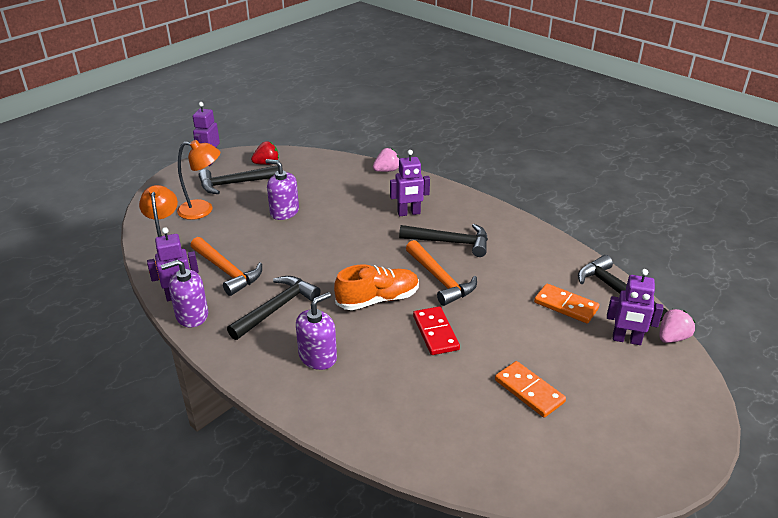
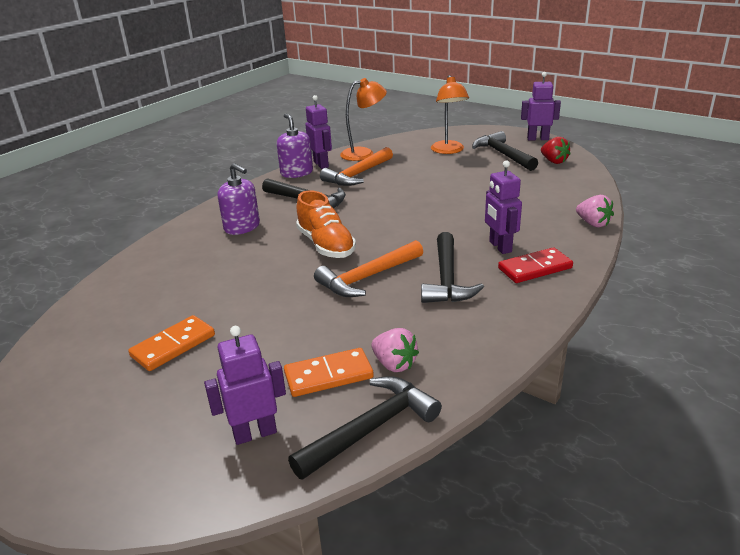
camera: 85 degrees right, 5 degrees down
(284, 212) = (464, 182): purple soap dispenser -> none
(435, 333) = (273, 281): red domino -> red domino (535, 268)
(566, 305) = (328, 375): orange domino -> orange domino turned 45 degrees clockwise
(626, 340) = (255, 433): purple robot -> purple robot turned 60 degrees clockwise
(672, 338) = (257, 488): pink strawberry -> pink strawberry (394, 364)

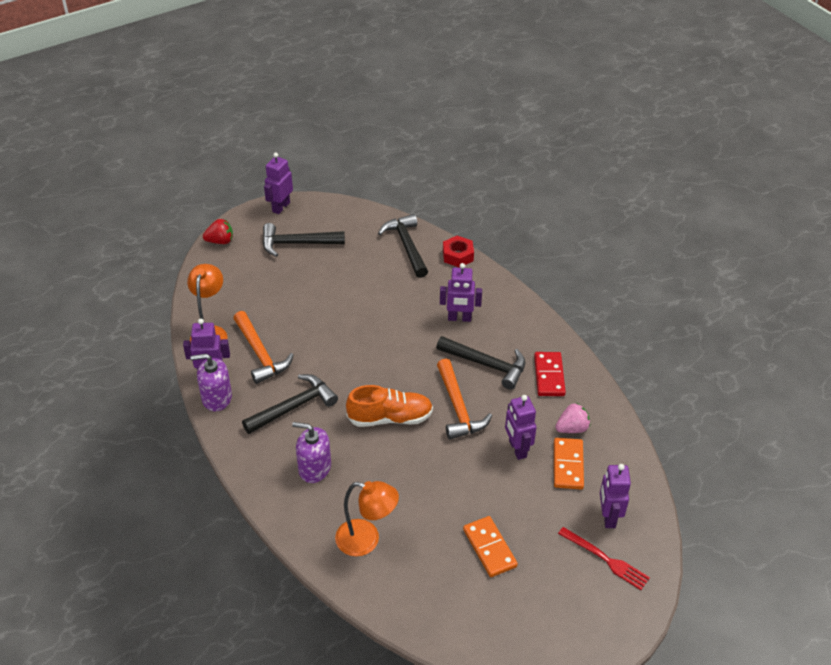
camera: 70 degrees left, 15 degrees up
(177, 448) = (606, 559): none -> red fork
(242, 227) = (314, 468): purple soap dispenser -> purple soap dispenser turned 135 degrees counterclockwise
(332, 330) = (517, 449): none -> purple robot
(371, 428) = (626, 459): black hammer -> black hammer (406, 246)
(448, 151) = (257, 273): orange lamp -> orange lamp (366, 540)
(535, 268) = (499, 314): red domino -> red domino (549, 376)
(554, 161) = (337, 221): red strawberry -> red strawberry (220, 241)
(593, 223) = (458, 255): pink strawberry -> red nut

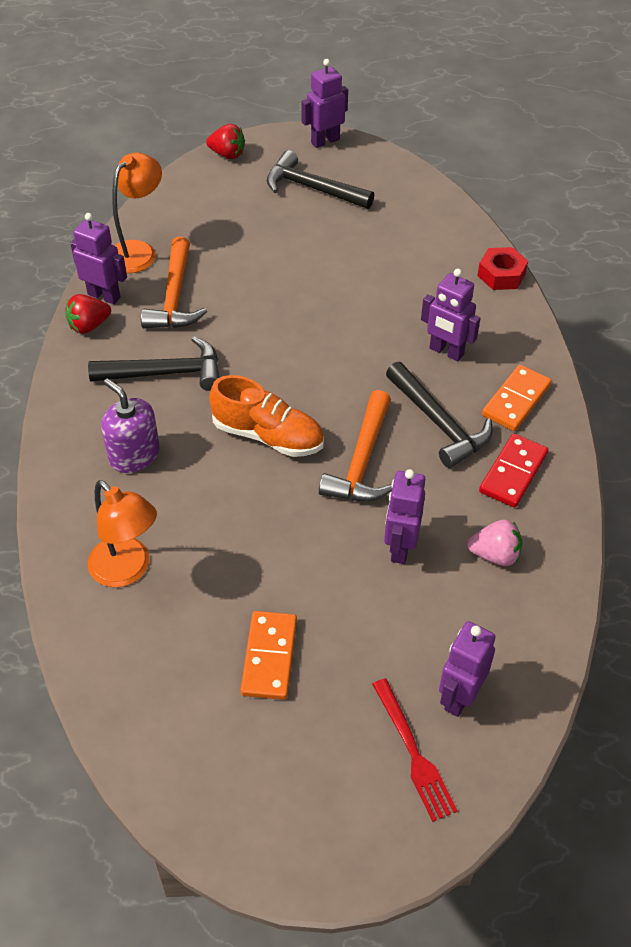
camera: 30 degrees right, 5 degrees up
(216, 398) = (89, 326): purple soap dispenser -> red strawberry
(406, 246) = (443, 239): black hammer -> none
(568, 465) = (454, 600): orange domino -> orange domino (516, 400)

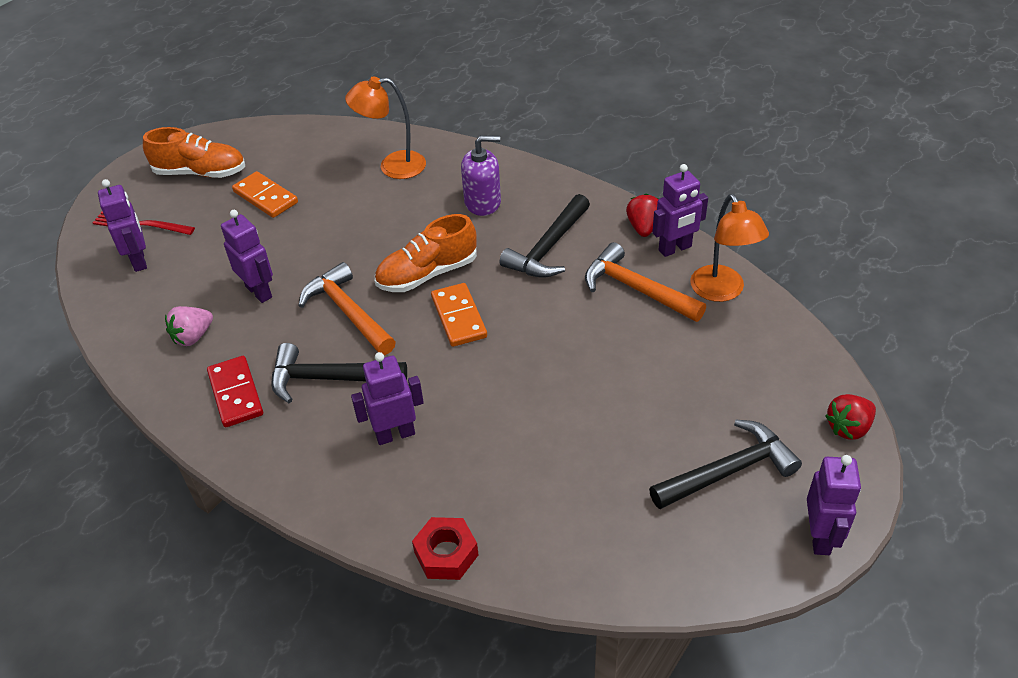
camera: 130 degrees right, 5 degrees down
(281, 772) = (200, 172): none -> orange shoe
(516, 400) = (293, 447): orange domino -> orange domino (458, 317)

